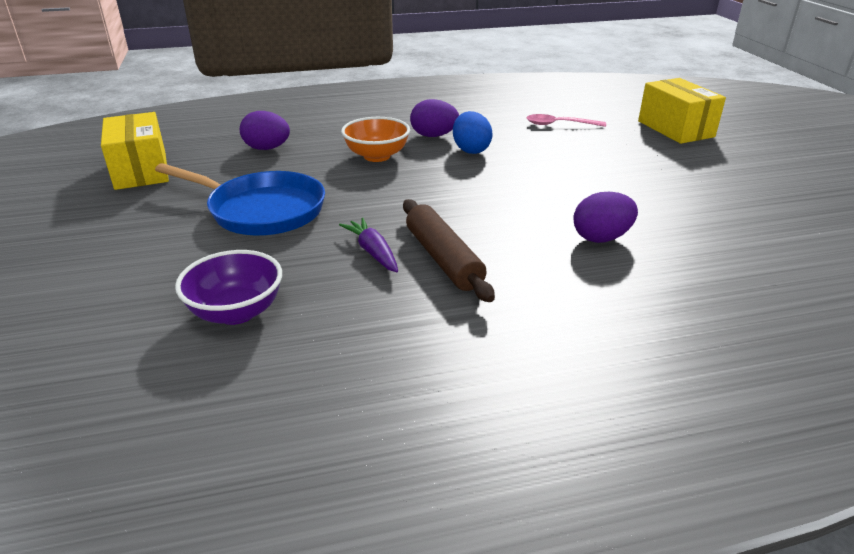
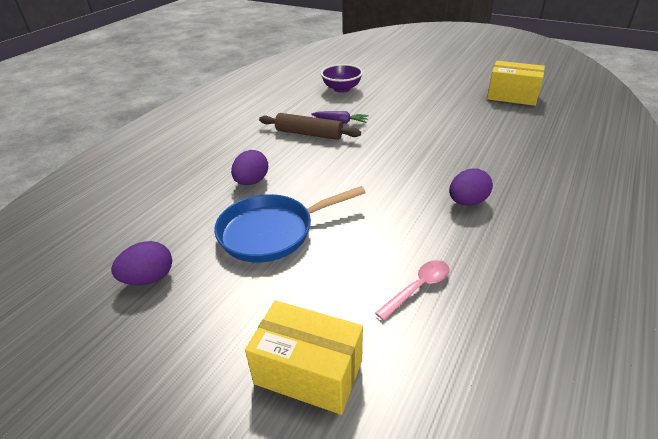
camera: 135 degrees right, 5 degrees up
(261, 210) = (420, 111): blue pan -> blue pan (272, 232)
(267, 148) = (511, 133): purple egg -> purple egg (149, 278)
(377, 156) = (453, 163): orange bowl -> none
(471, 150) = (419, 204): blue egg -> none

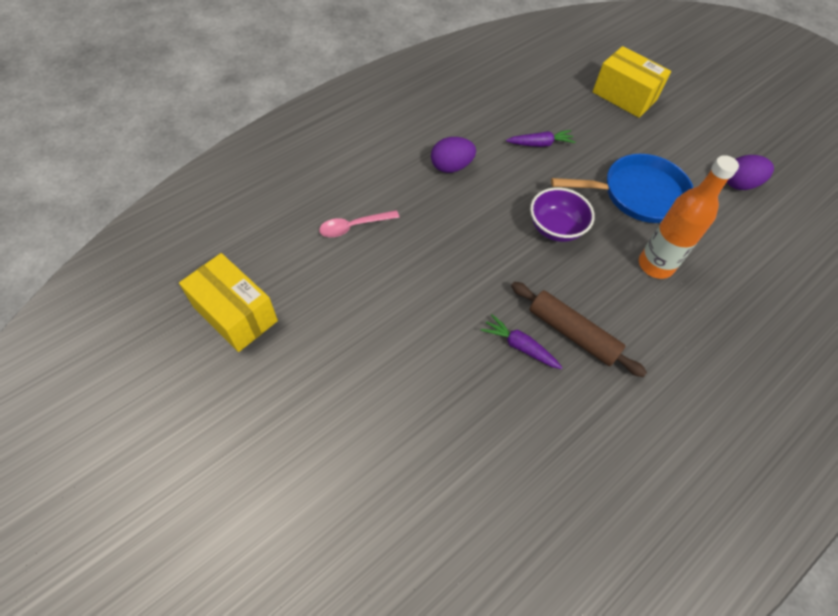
camera: 165 degrees left, 20 degrees up
(252, 182) = (655, 265): purple egg -> orange bottle
(342, 89) = (479, 457): purple bowl -> purple bowl (555, 228)
(396, 252) = (540, 144): none -> purple carrot
(418, 288) = (538, 116): pink spoon -> pink spoon (353, 227)

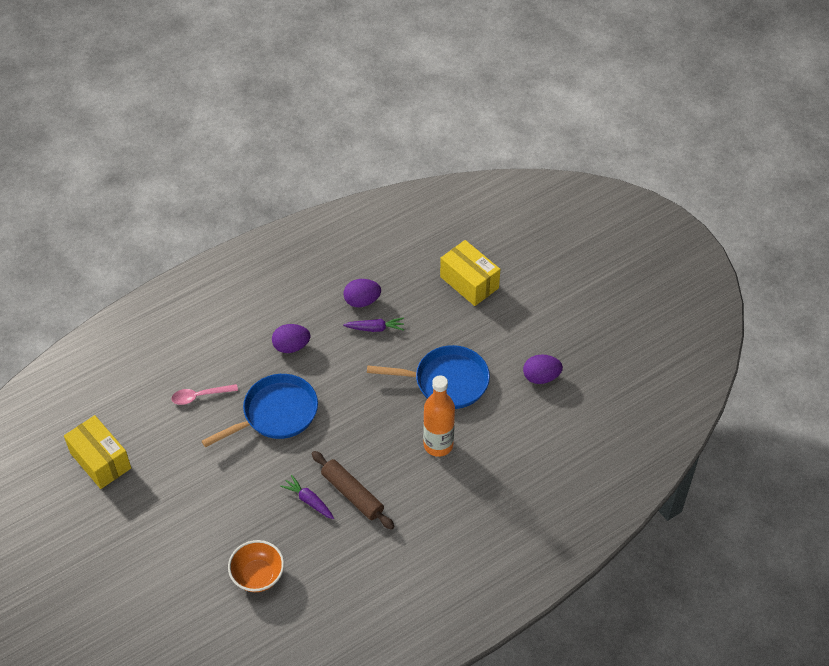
camera: 10 degrees right, 5 degrees down
(451, 241) = (276, 414): none -> blue pan
(477, 459) = (258, 575): none -> orange bowl
(517, 118) = (362, 301): none -> purple egg
(555, 228) = (365, 408): purple bowl -> none

